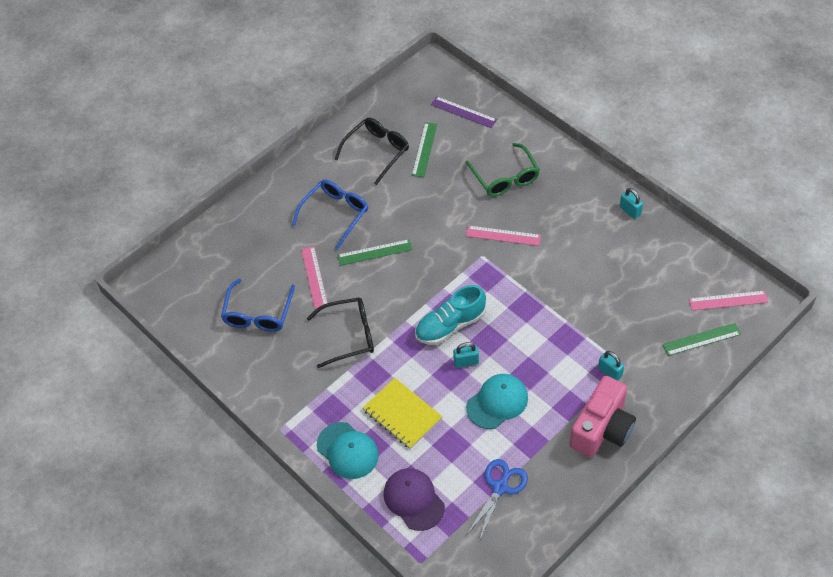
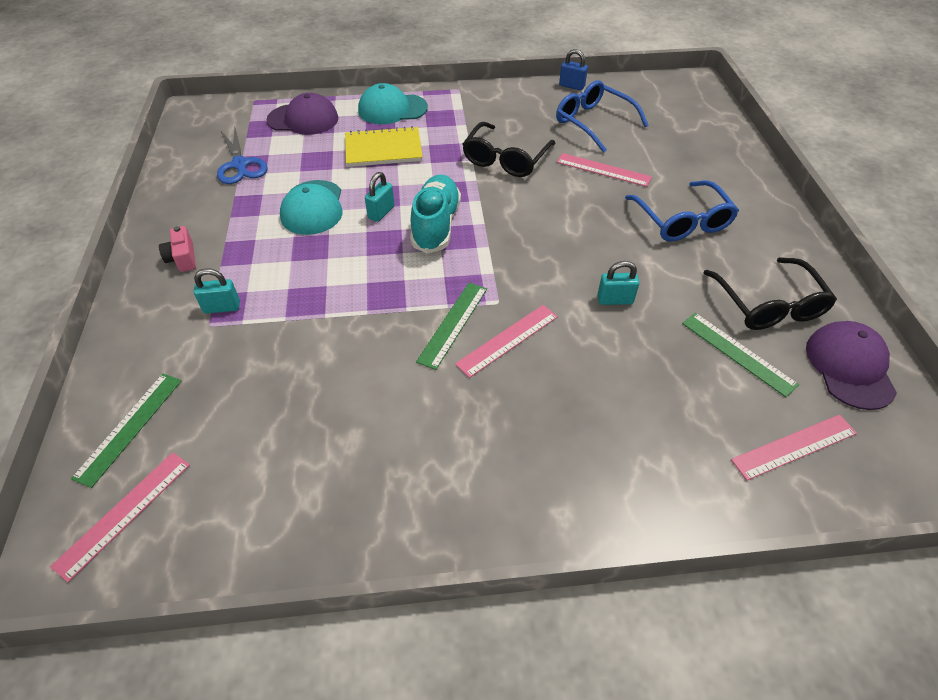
camera: 125 degrees right, 5 degrees down
(213, 356) = (571, 86): none -> blue padlock
(374, 252) = (594, 222): green ruler -> green ruler (453, 324)
(395, 110) = (849, 367): none -> purple cap
(463, 112) = (794, 446): purple ruler -> pink ruler
(505, 177) = (608, 408): green glasses -> none
(602, 428) = (183, 258): pink camera -> pink camera, size x0.45
(630, 211) = (398, 521): turquoise padlock -> turquoise padlock (615, 300)

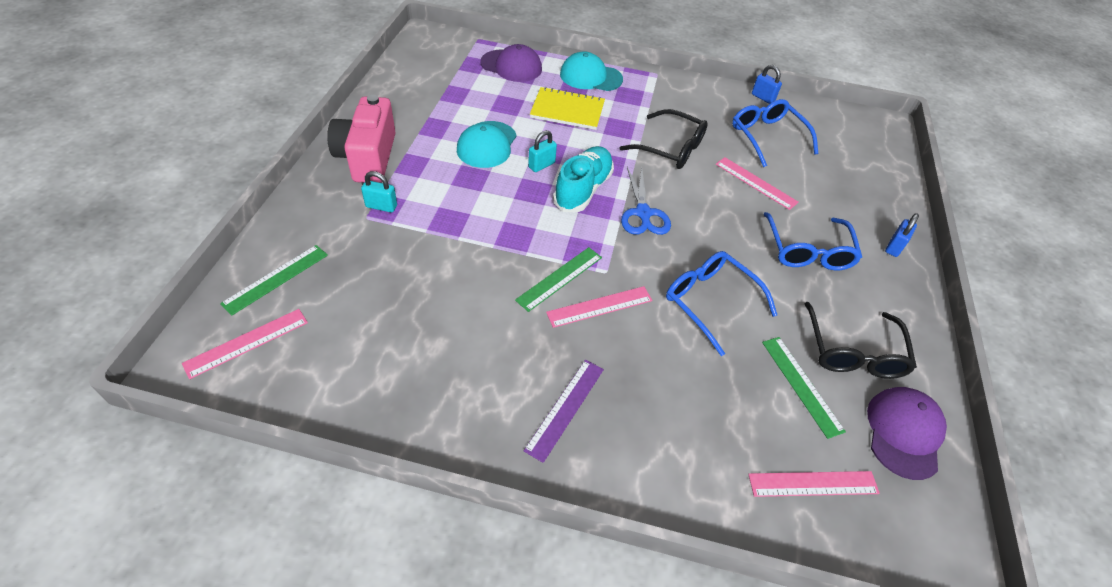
camera: 15 degrees right, 0 degrees up
(183, 258) = (368, 157): pink camera -> pink camera, size x2.24
(240, 165) = (444, 91): blue scissors -> blue scissors (643, 213)
(505, 159) = (670, 148): black glasses -> black glasses turned 105 degrees counterclockwise
(521, 458) = (565, 408): none -> purple ruler
(615, 300) = (710, 302): turquoise padlock -> blue glasses
(757, 194) = (894, 247): none -> blue padlock

